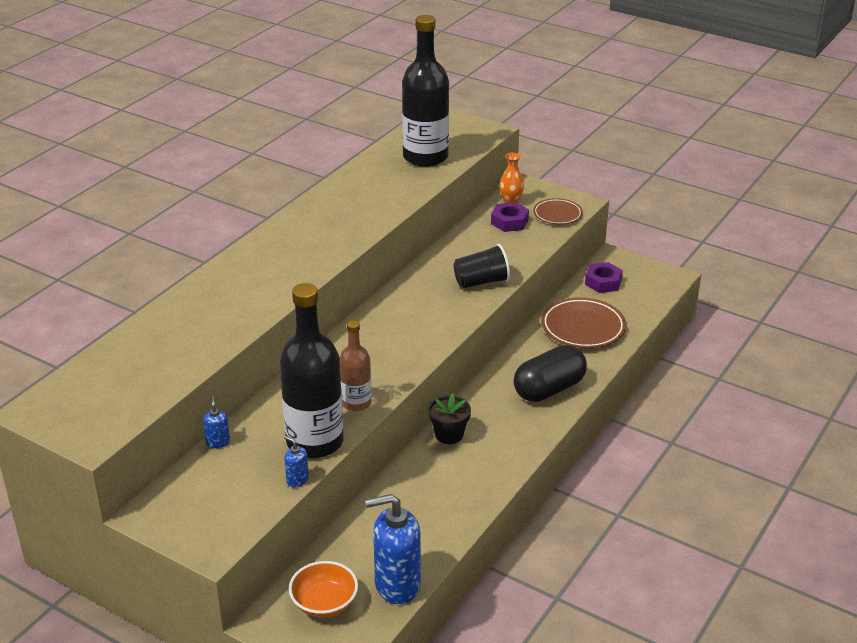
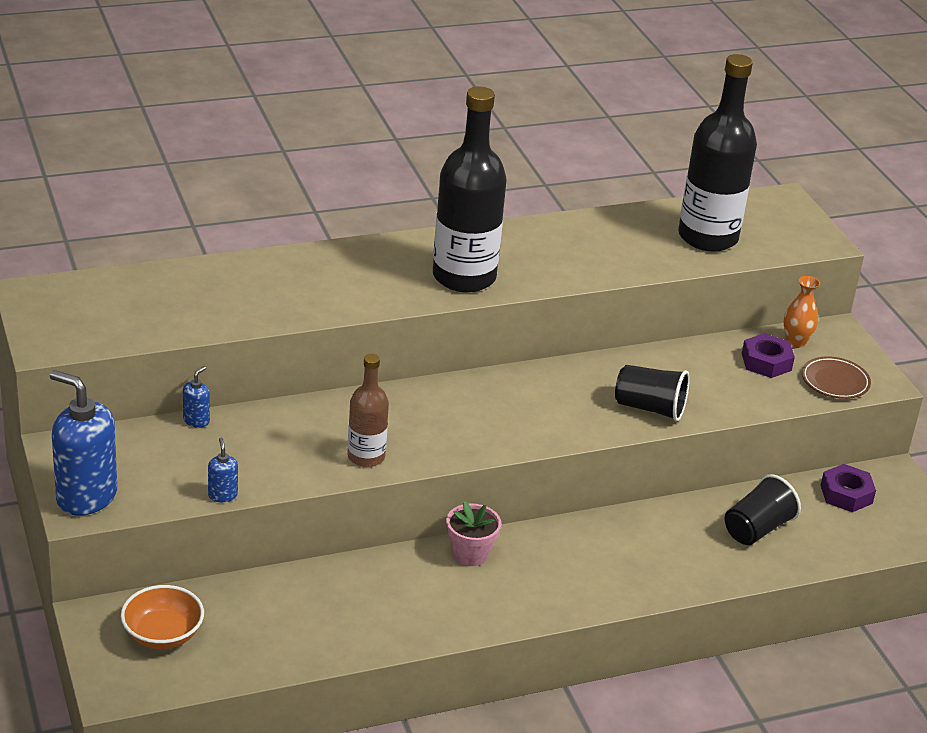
camera: 35 degrees right, 0 degrees up
(315, 442) = (282, 470): black bottle -> black bottle (464, 277)
(397, 585) = (246, 661): blue soap dispenser -> blue soap dispenser (86, 497)
(449, 434) = (470, 554): black flower pot -> pink flower pot
(549, 389) = (634, 570): black capsule -> none
(583, 327) = (757, 529): brown plate -> black cup

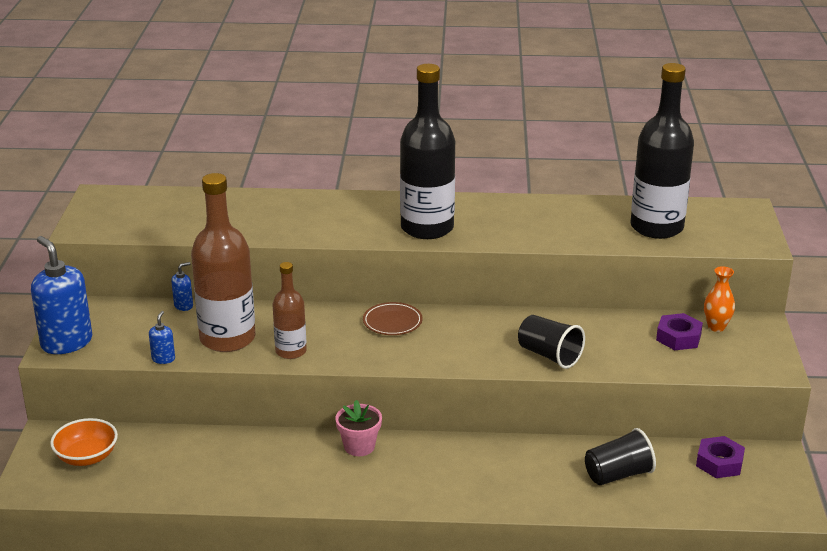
camera: 25 degrees right, 5 degrees down
(280, 454) = (227, 339): none -> brown bottle
(835, 381) = (732, 362): brown plate -> brown plate (392, 322)

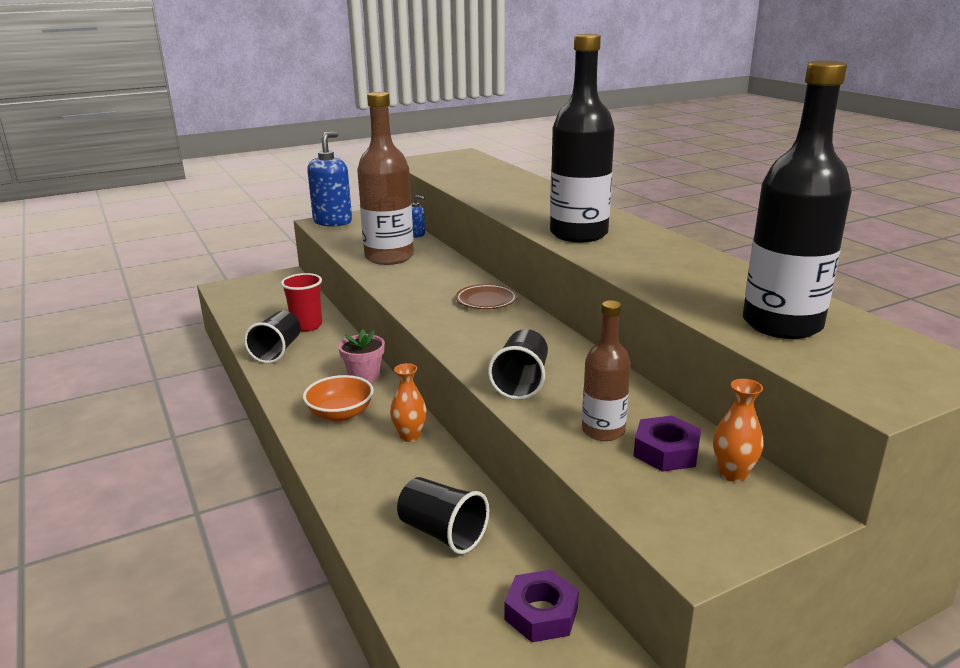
camera: 60 degrees right, 5 degrees down
(87, 457) = (270, 292): orange bowl -> orange bowl (340, 414)
(163, 359) = (340, 248): blue soap dispenser -> none
(211, 453) = (307, 326): none -> red cup
(251, 485) = (277, 351): none -> black cup
(291, 351) = (395, 279): brown bottle -> brown bottle (603, 431)
(483, 452) = (410, 436): none -> orange vase

